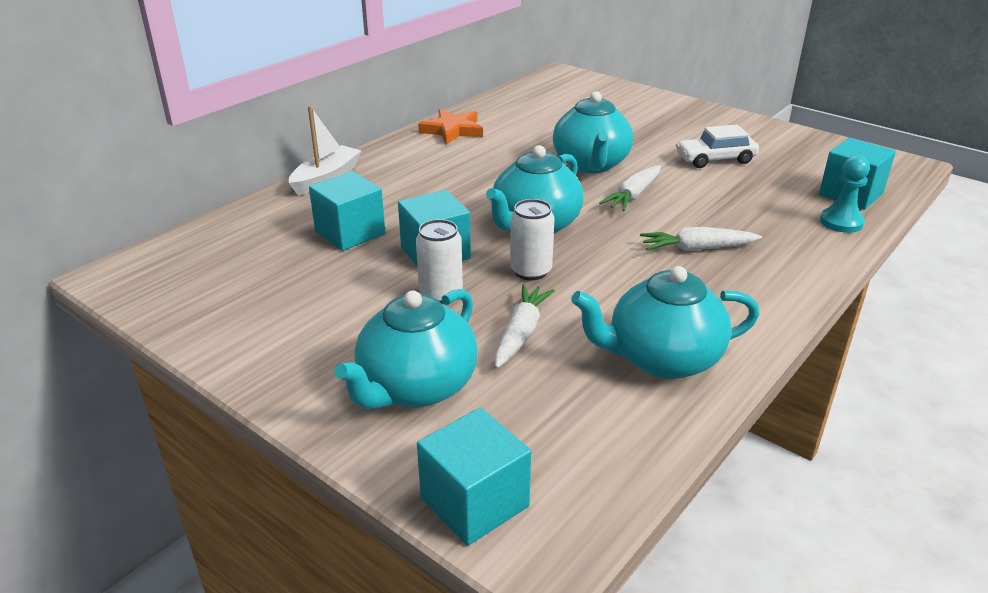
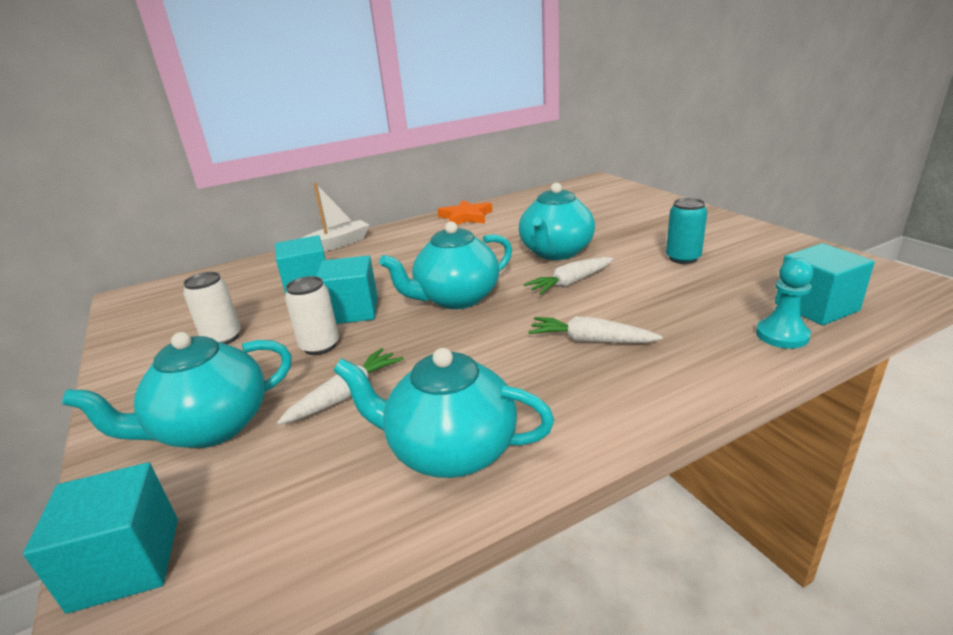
camera: 25 degrees right, 5 degrees down
(530, 271) = (412, 338): white can -> white can (222, 338)
(715, 159) = (683, 258): white car -> turquoise can

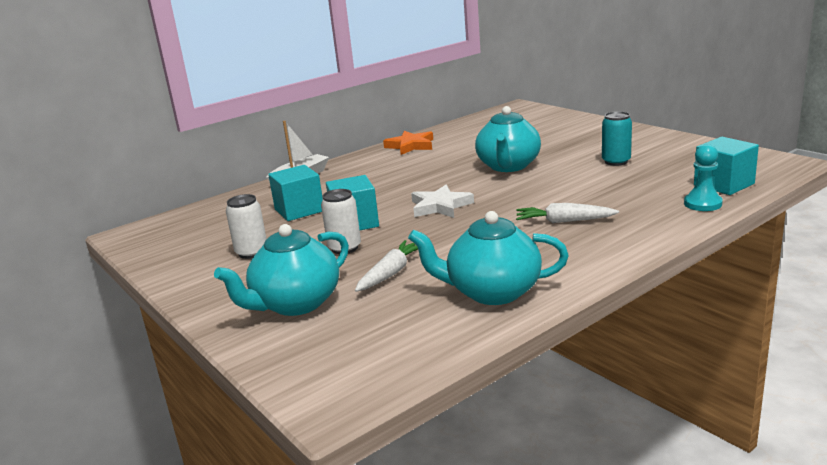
camera: 10 degrees left, 5 degrees down
(126, 563) = (299, 373): turquoise cube -> none
(456, 298) = (440, 206): turquoise teapot -> white star
(570, 283) = (531, 186): white carrot -> none

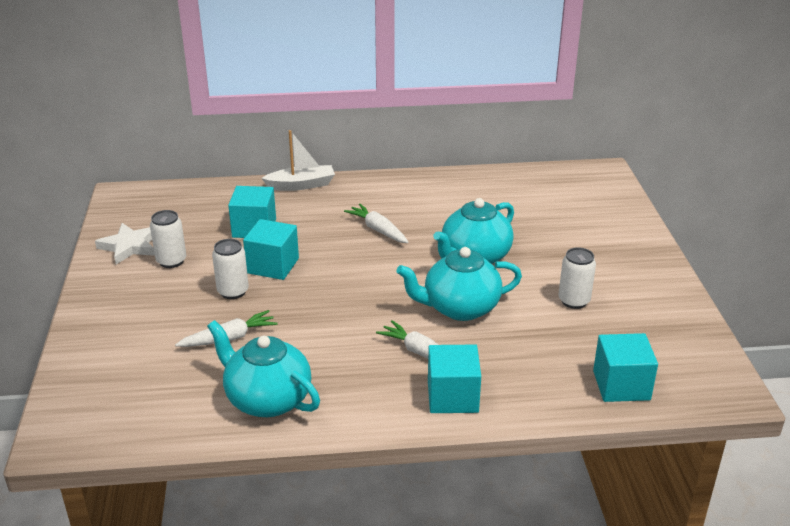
camera: 30 degrees right, 10 degrees up
(295, 304) = (138, 333): turquoise teapot -> turquoise teapot (459, 308)
(409, 178) = (378, 230): none -> white carrot
(410, 146) = (434, 185): orange star -> none
(440, 206) = (356, 280): white star -> white star (130, 246)
(616, 161) = (574, 301): turquoise can -> white can
(630, 232) = (452, 397): none -> turquoise cube
(702, 204) = (563, 398): turquoise pawn -> none

